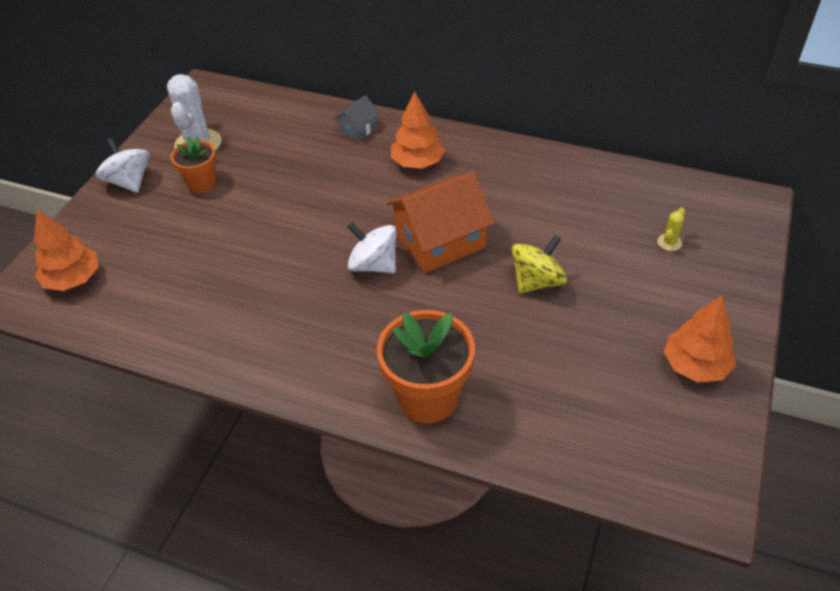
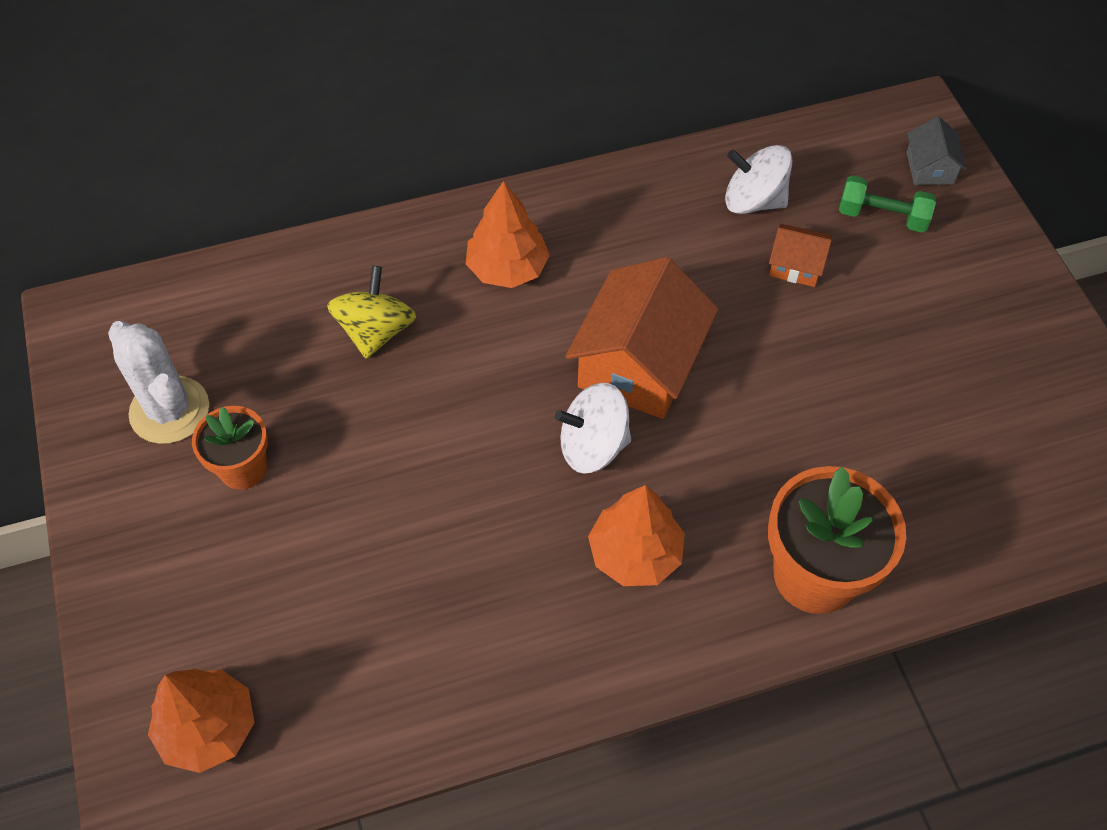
camera: 40 degrees left, 10 degrees up
(129, 182) = (127, 530): white spinning top -> white spinning top (753, 201)
(358, 129) = (380, 260): grey house -> grey house (929, 168)
(537, 281) = (793, 351): yellow spinning top -> yellow spinning top (376, 331)
(585, 240) = (795, 265): none -> orange house
(669, 242) = (882, 216): yellow cactus -> green dumbbell
(695, 365) = (1030, 355): orange tree -> orange tree (635, 554)

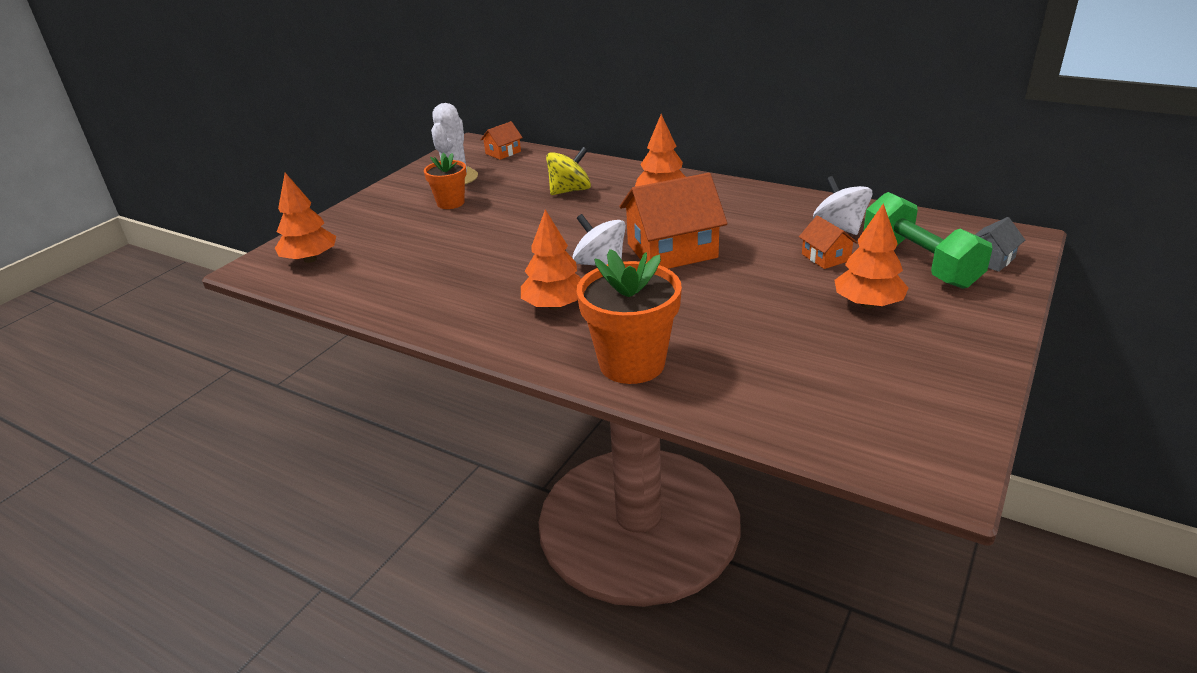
camera: 50 degrees right, 25 degrees down
(161, 306) = (503, 152): none -> orange house
(882, 216) = (919, 263): green dumbbell -> green dumbbell, size x1.74
(906, 316) = (868, 304): none -> orange tree

